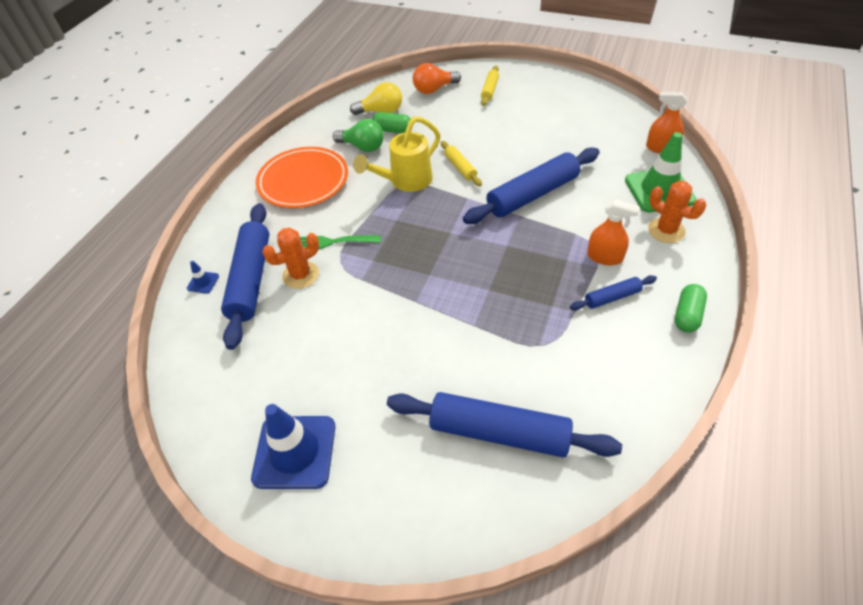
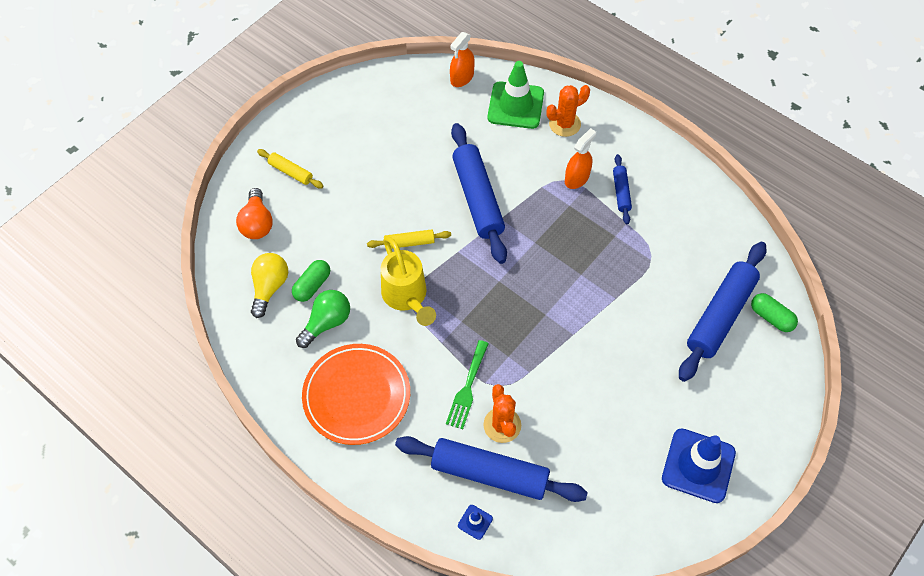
camera: 75 degrees left, 10 degrees up
(687, 315) = (655, 154): green capsule -> green capsule (771, 317)

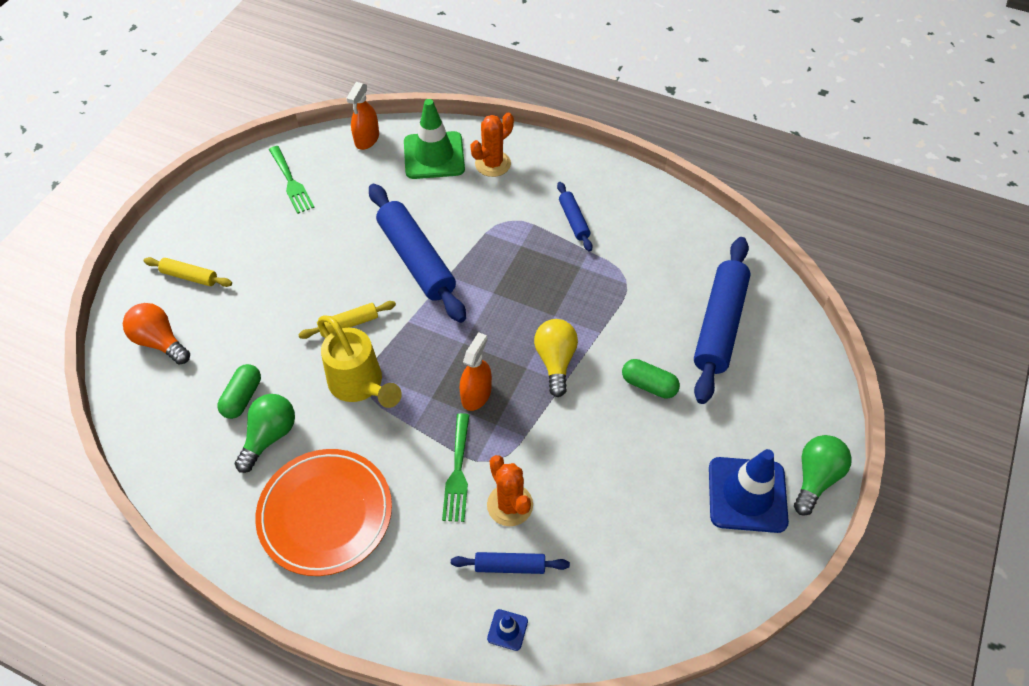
camera: 15 degrees left, 5 degrees down
(257, 223) = (160, 341): orange light bulb -> orange light bulb turned 150 degrees clockwise
(269, 287) = (190, 411): yellow light bulb -> yellow light bulb (555, 361)
(389, 105) = (291, 182): none -> green fork
(489, 473) = (510, 566): blue rolling pin -> blue rolling pin, size x0.49
(577, 178) = (521, 216): orange spray bottle -> orange spray bottle (476, 394)
(760, 466) = (815, 478): none -> green light bulb
(771, 317) = (773, 315): green capsule -> green capsule (649, 385)

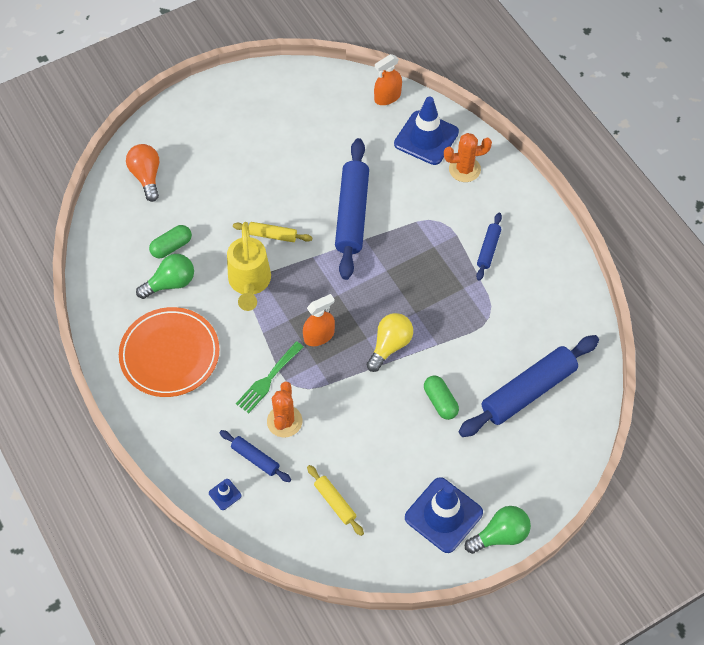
camera: 35 degrees right, 5 degrees up
(189, 276) = (194, 139): yellow rolling pin -> yellow rolling pin (335, 502)
(291, 182) = (309, 103): green fork -> none
(434, 156) = (426, 138): green traffic cone -> blue traffic cone

